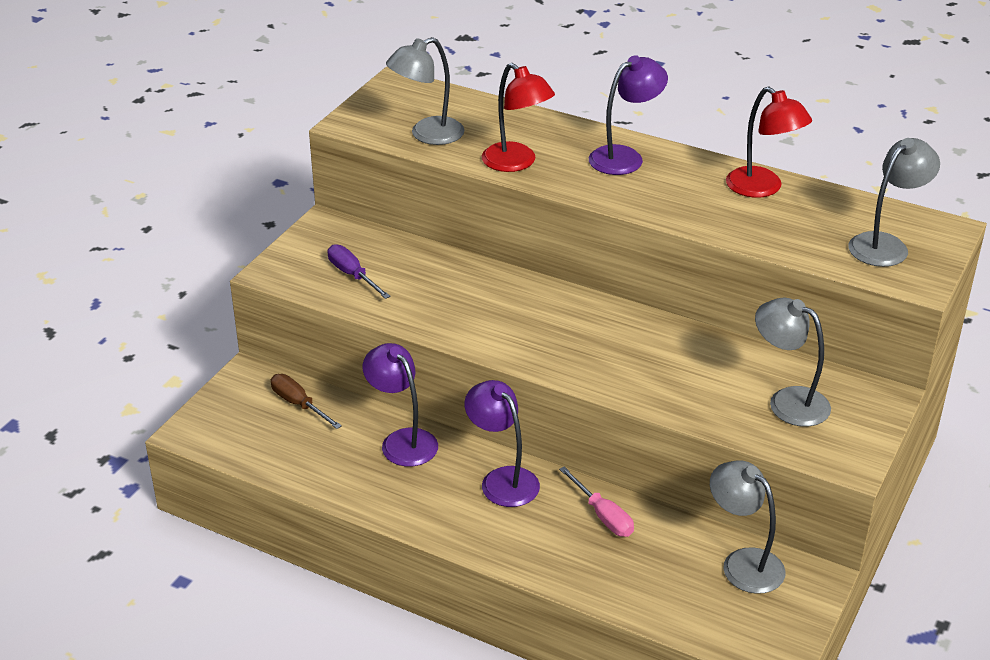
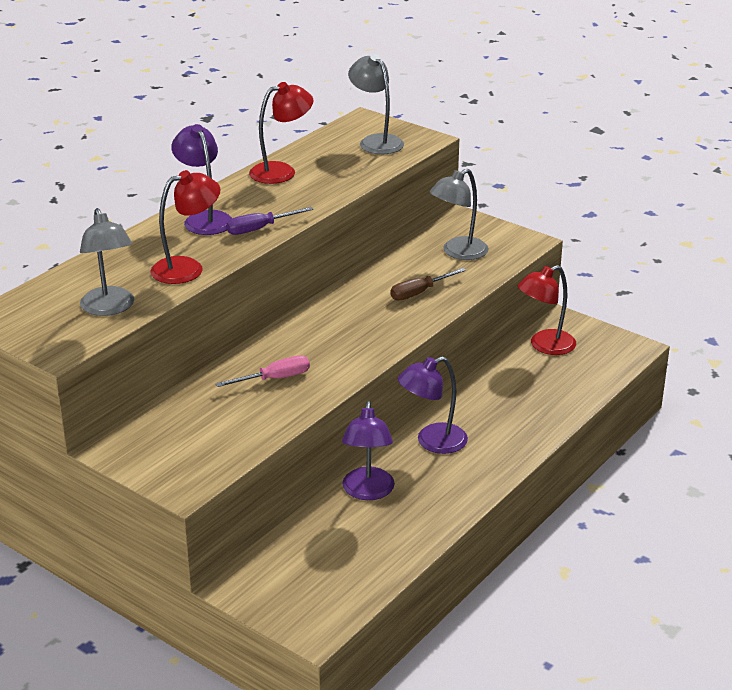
camera: 80 degrees left, 5 degrees down
(298, 404) = (295, 553): brown screwdriver -> brown screwdriver (419, 292)
(352, 275) = (212, 437): purple screwdriver -> purple screwdriver (260, 229)
(402, 440) = (367, 492): purple lamp -> purple lamp turned 60 degrees counterclockwise
(603, 515) = (485, 398): pink screwdriver -> pink screwdriver (275, 379)
(743, 563) = (545, 346): grey lamp -> red lamp

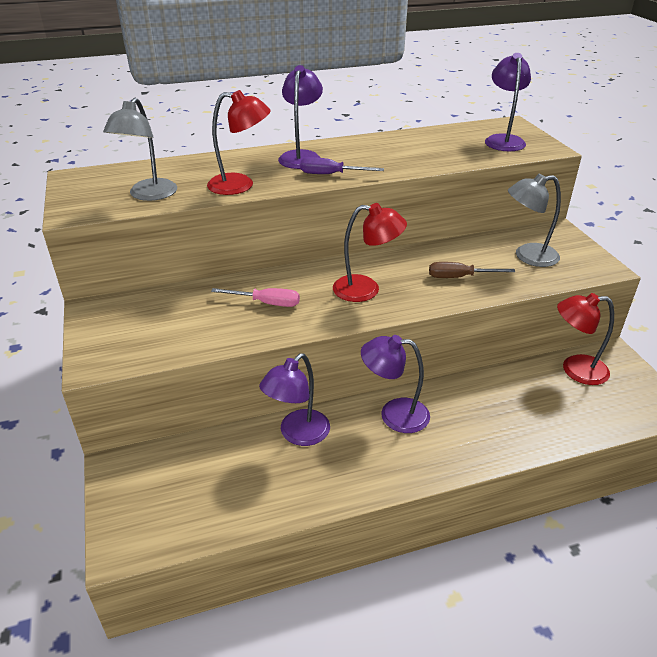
camera: 35 degrees right, 5 degrees up
(281, 171) = (401, 141): red lamp -> red lamp (366, 289)
(376, 141) = (503, 140): grey lamp -> purple lamp

